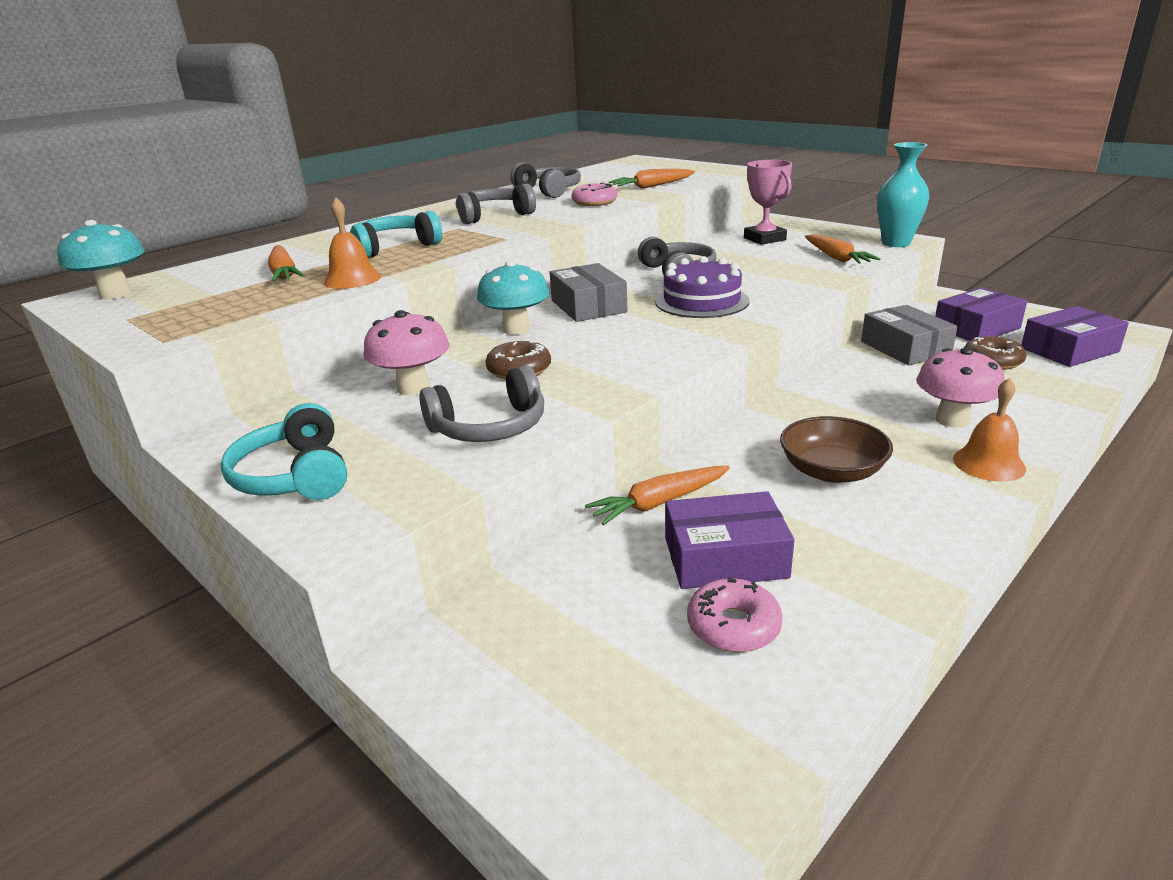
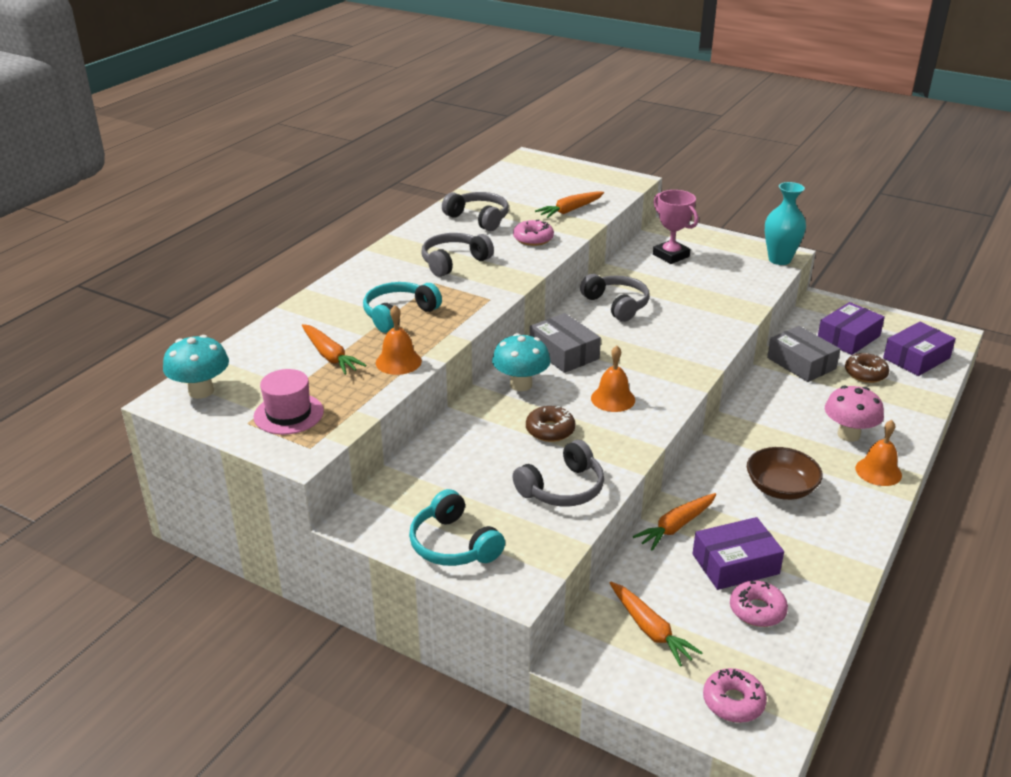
camera: 15 degrees left, 5 degrees up
(179, 314) = (288, 414): none -> pink hat
(413, 388) = (480, 455): pink mushroom -> none
(620, 346) = (613, 399): none -> orange bell
(628, 772) = (733, 702): none -> pink donut
(702, 301) = (652, 342): purple cake -> none
(836, 257) = (738, 281): orange carrot -> orange carrot (650, 629)

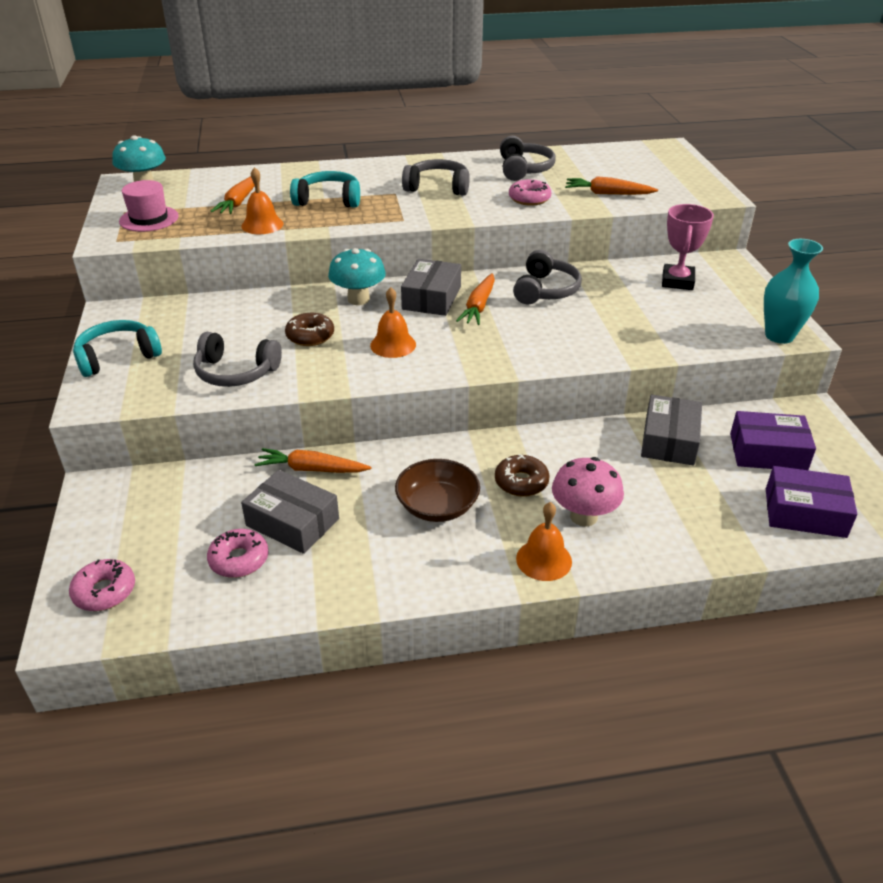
camera: 50 degrees right, 5 degrees up
(453, 544) = (117, 357): turquoise headphones -> turquoise headphones turned 45 degrees clockwise
(650, 629) = (161, 509): orange carrot -> orange carrot (479, 306)
(735, 564) = (292, 522): purple box -> grey box
(865, 373) = (715, 488): brown donut -> brown donut (521, 482)

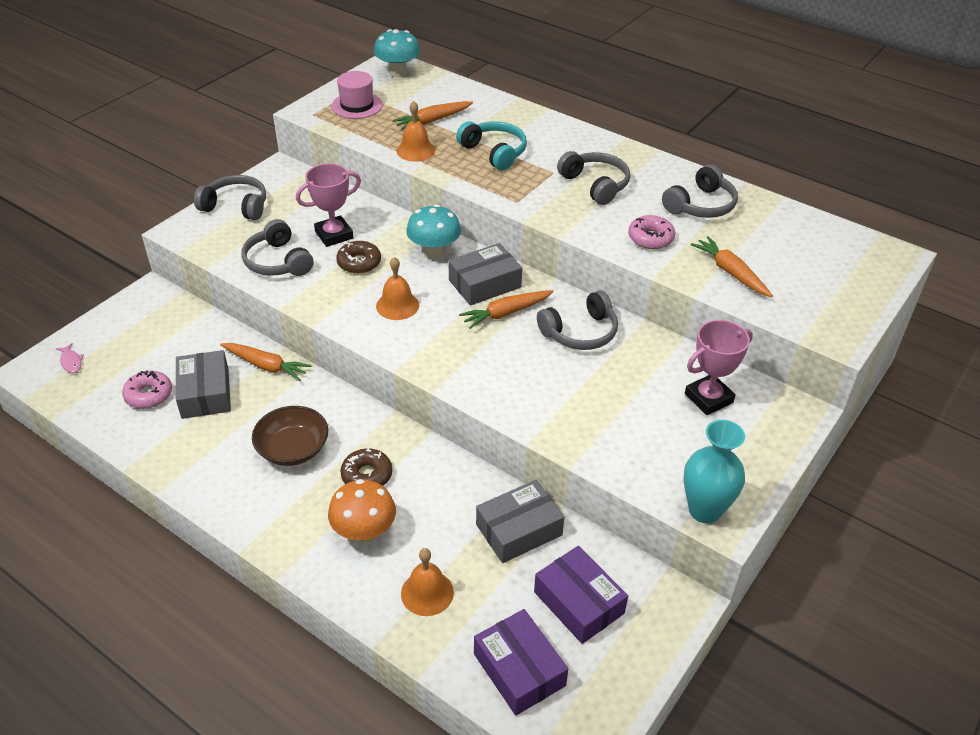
camera: 45 degrees right, 5 degrees up
(104, 591) = (71, 362): pink donut -> pink fish
(117, 357) = (236, 206): turquoise headphones -> grey headphones
(253, 330) = (334, 235): none -> pink trophy
(312, 469) = (265, 366): orange carrot -> orange carrot turned 150 degrees clockwise
(544, 560) = (293, 539): orange bell -> orange bell (427, 593)
(583, 516) = (364, 532): pink mushroom -> orange mushroom

